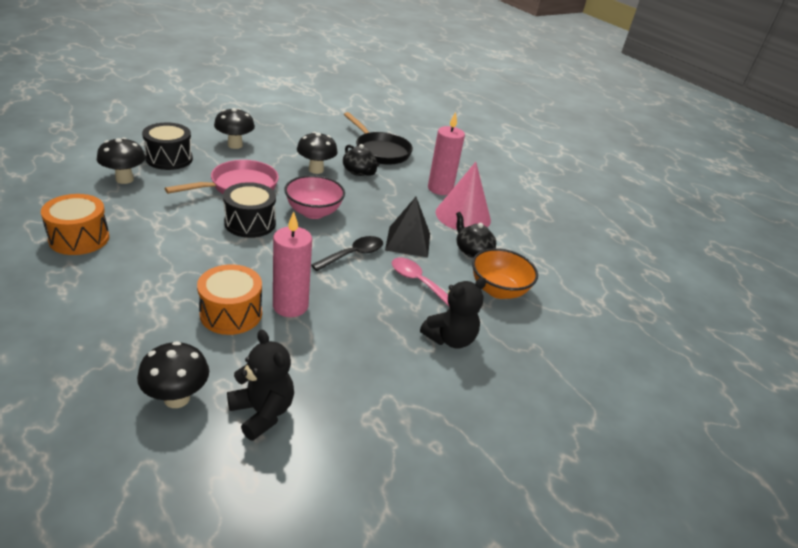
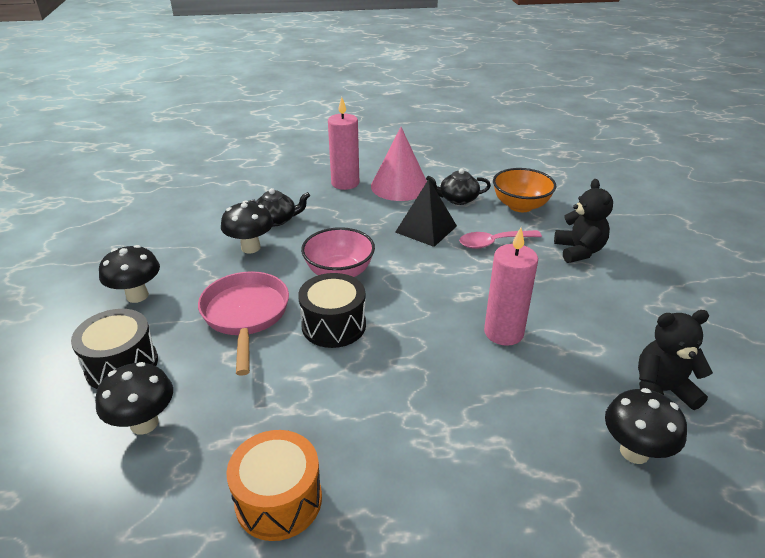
camera: 55 degrees left, 0 degrees up
(231, 313) = (503, 379): orange drum -> none
(353, 255) = (432, 268): black spoon -> none
(380, 151) = (244, 195): black pan -> none

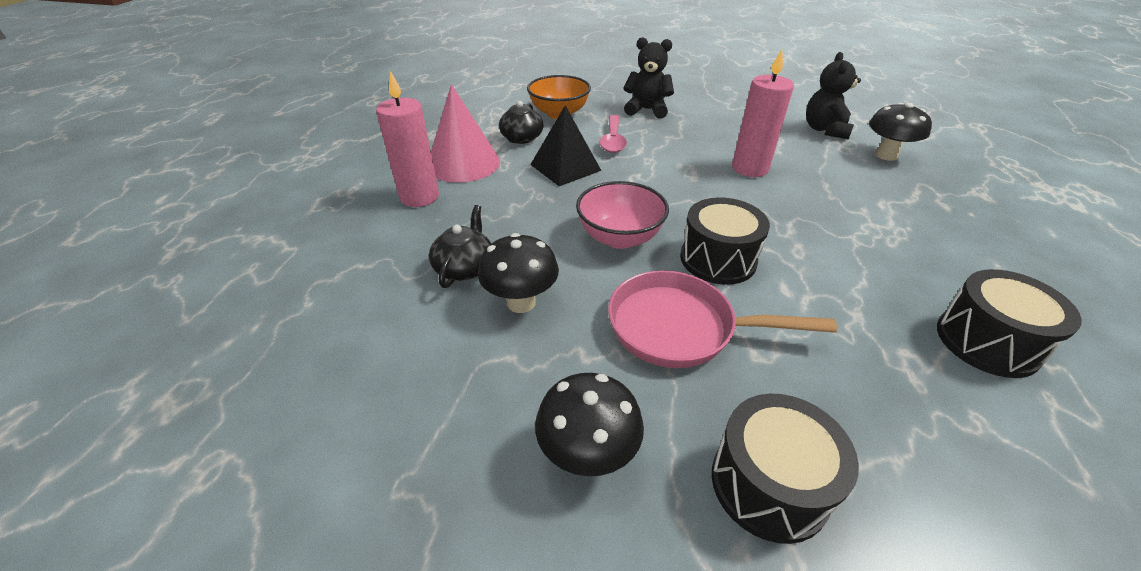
camera: 70 degrees left, 5 degrees up
(144, 423) = (894, 458): black mushroom -> none
(278, 500) = (987, 342): orange drum -> black drum

